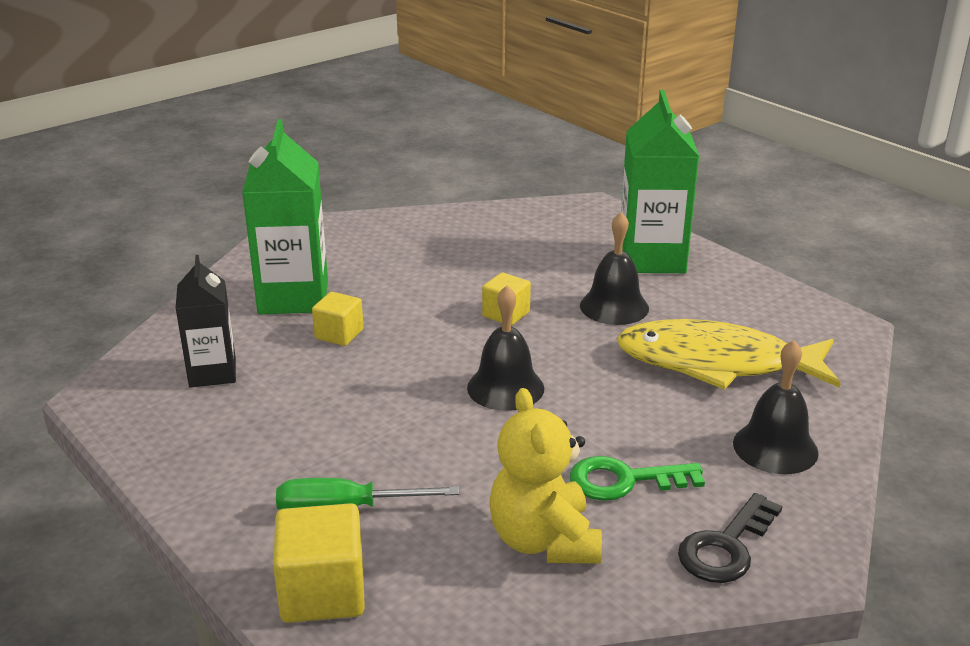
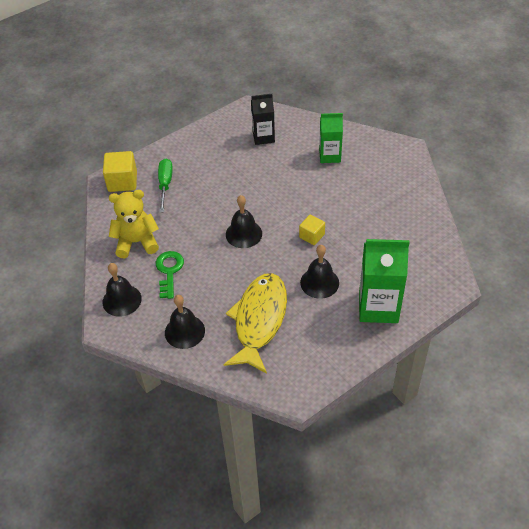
camera: 95 degrees right, 20 degrees up
(293, 297) = (329, 156): green carton -> green carton, size x0.62
(339, 334) = (294, 174): yellow cube -> none
(726, 547) = (122, 300): black key -> black bell

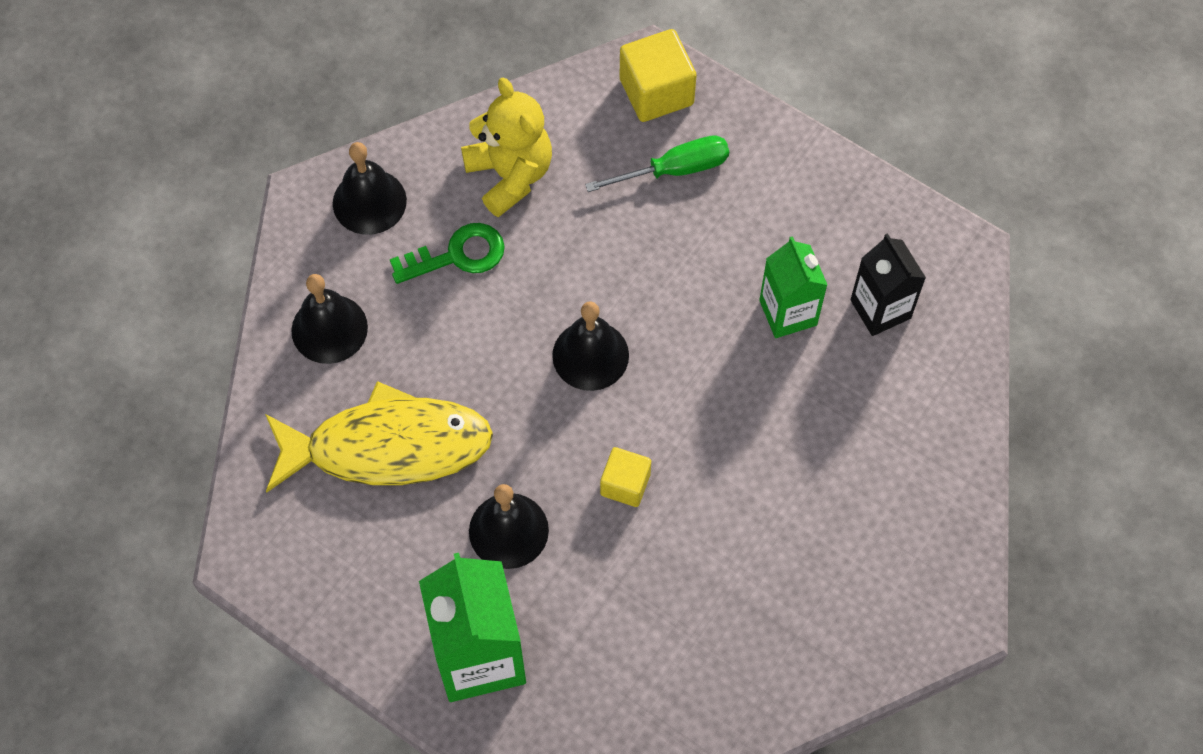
camera: 70 degrees right, 15 degrees up
(329, 156) = (872, 459): green carton -> green carton (788, 313)

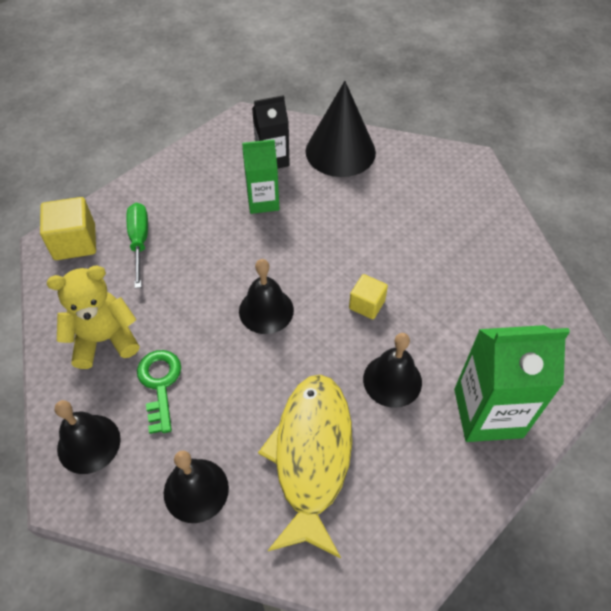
camera: 80 degrees left, 10 degrees down
(925, 407) = (340, 151): none -> black cone

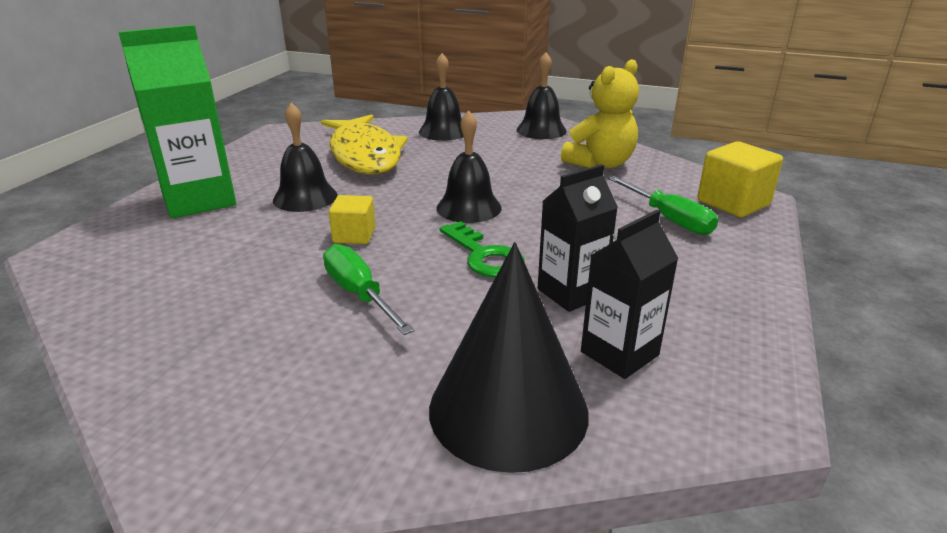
camera: 155 degrees right, 25 degrees down
(160, 384) = (522, 156): green key -> green key (484, 256)
(263, 201) = (571, 293): green carton -> black carton
(381, 242) = (359, 294): none -> green screwdriver

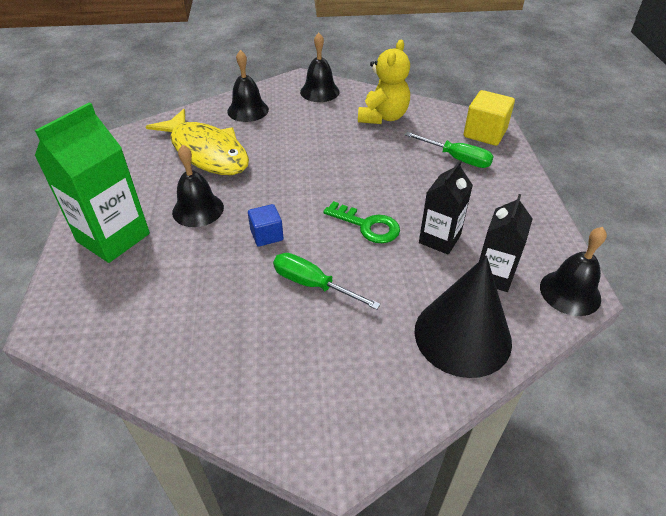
camera: 25 degrees left, 15 degrees up
(354, 235) = (266, 235): yellow cube -> blue cube
(469, 207) = (325, 185): black bell -> black bell (570, 292)

